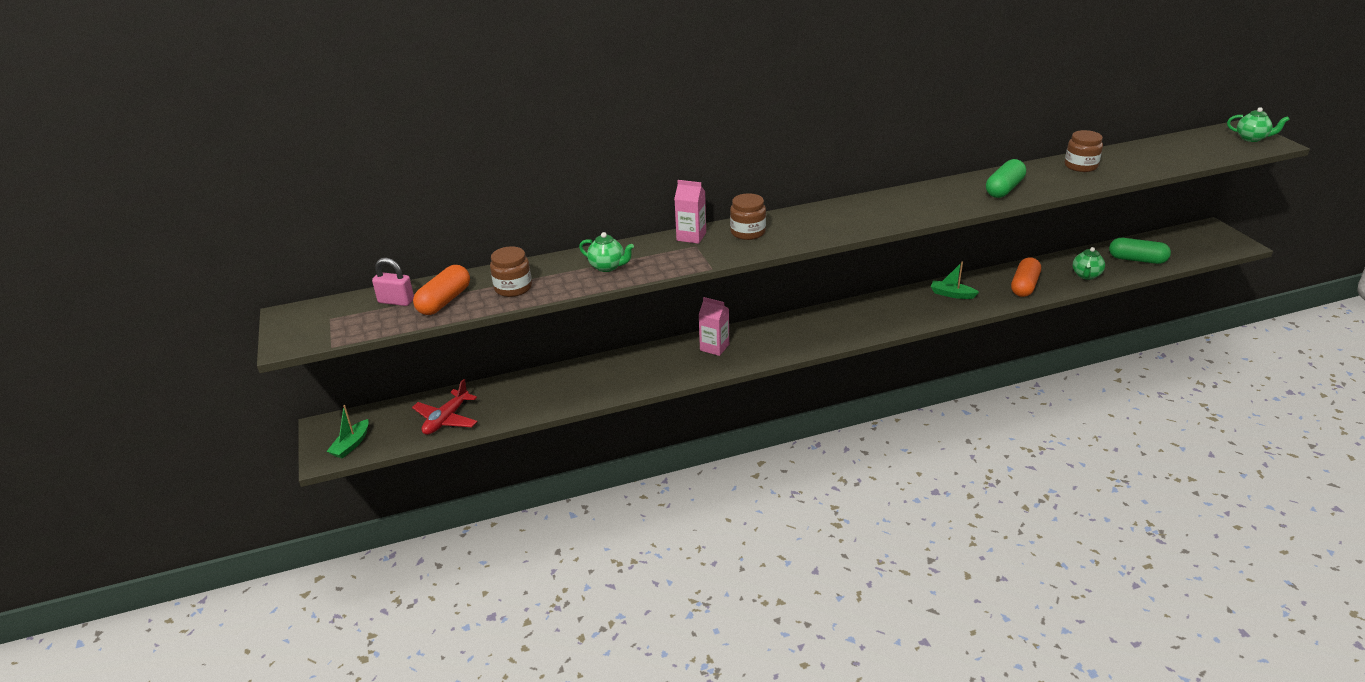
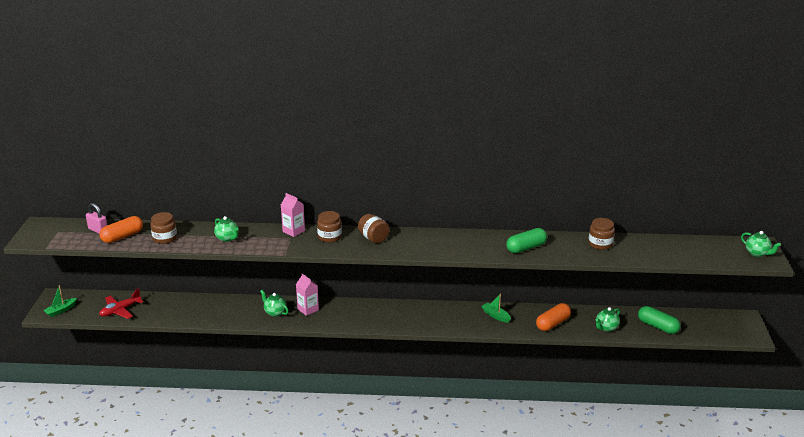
camera: 20 degrees right, 5 degrees down
(674, 363) = (275, 312): none -> green teapot
(807, 221) = (373, 238): none -> brown jar

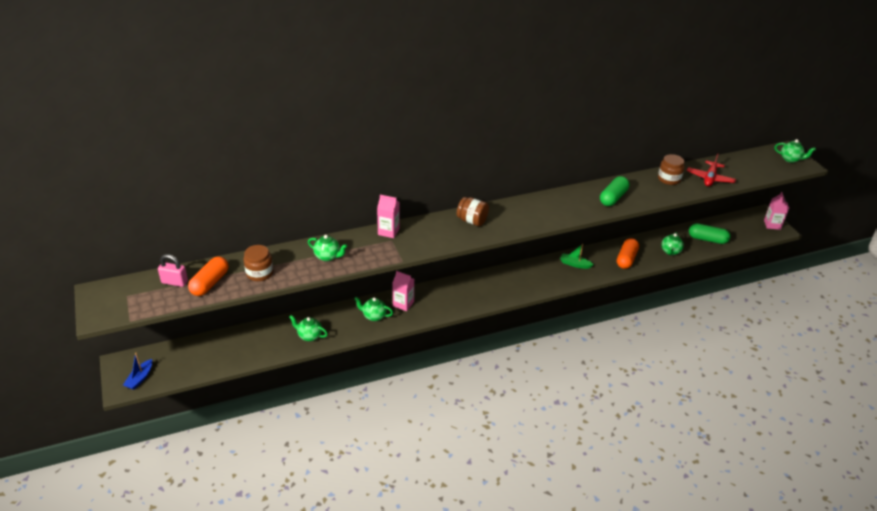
camera: 25 degrees left, 10 degrees up
(61, 311) = (140, 378): green boat -> blue boat
(120, 310) = (209, 359): red plane -> red plane (710, 178)
(210, 314) = (309, 336): none -> green teapot
(329, 237) = (429, 229): brown jar -> none
(747, 330) = (772, 225): none -> pink carton

